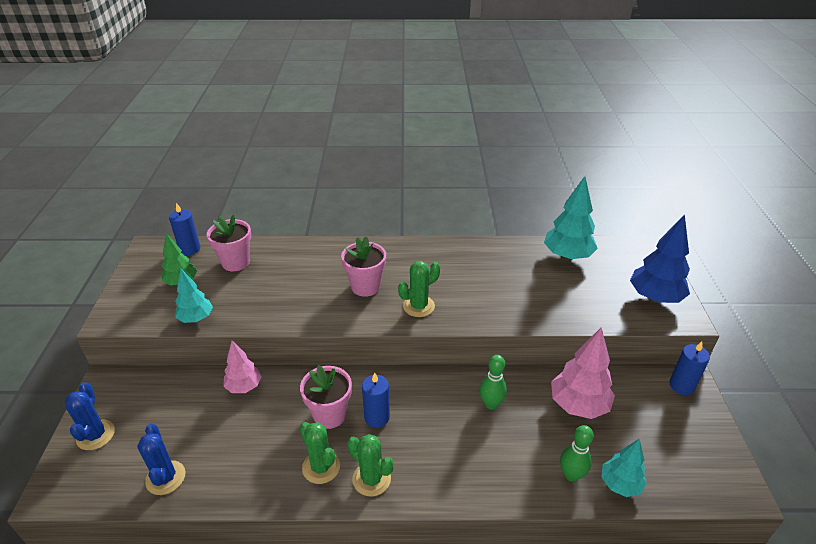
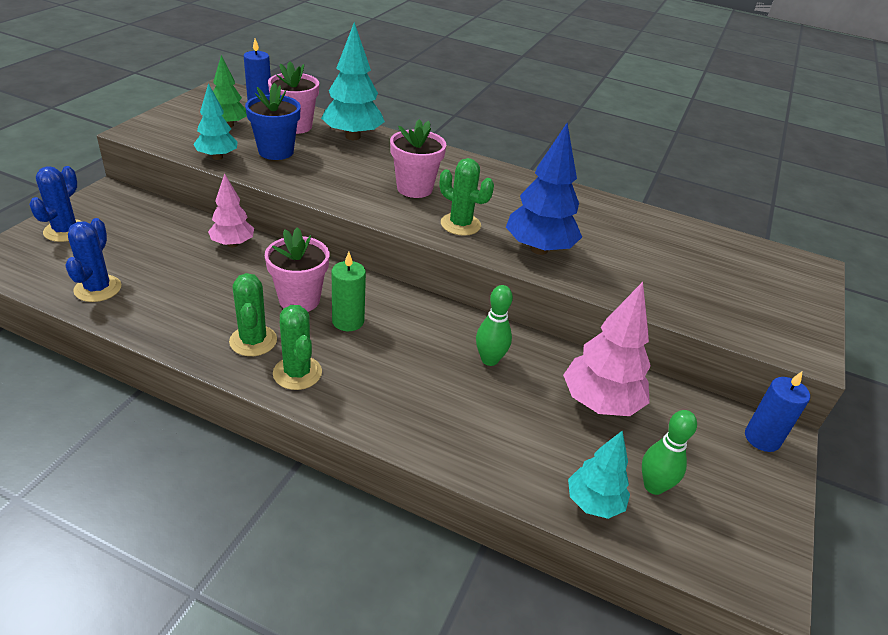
camera: 20 degrees right, 0 degrees up
(238, 294) = (276, 151): none -> blue flower pot
(377, 417) = (348, 321): blue candle -> green candle
(418, 306) = (460, 224): green cactus -> green cactus turned 45 degrees clockwise
(567, 256) = (688, 239): turquoise tree -> turquoise tree (353, 137)
(571, 475) = (536, 467): green bowling pin -> green bowling pin (653, 486)
(654, 297) = (778, 317): blue tree -> blue tree (539, 249)

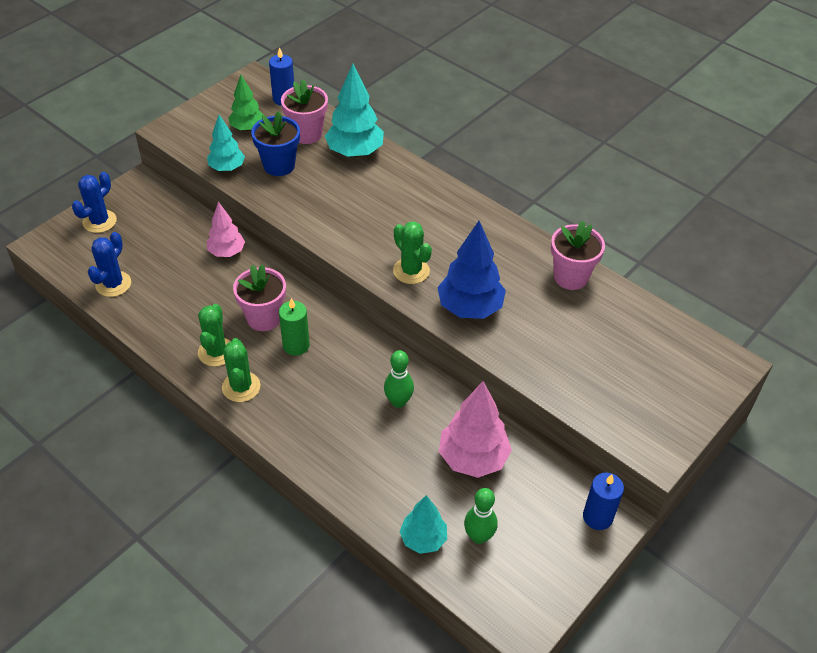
camera: 20 degrees right, 10 degrees up
(414, 188) = (387, 223): pink flower pot -> pink flower pot (570, 277)

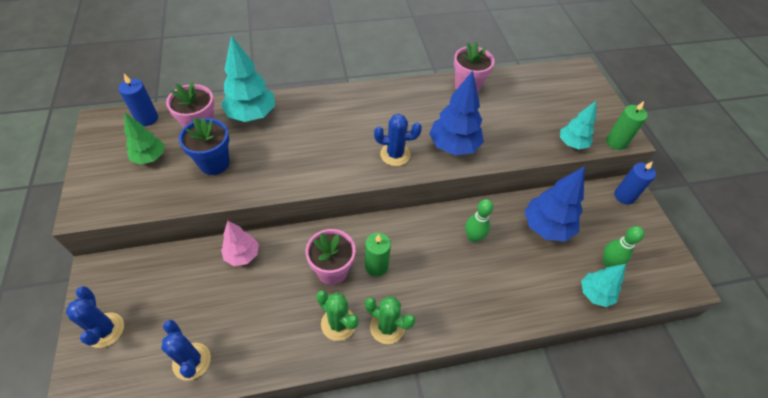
camera: 55 degrees left, 5 degrees up
(227, 168) = (178, 196): turquoise tree -> turquoise tree (572, 144)
(411, 271) = (395, 154): green cactus -> blue cactus
(473, 458) = (546, 227): pink tree -> blue tree
(635, 446) = (616, 142): none -> green candle

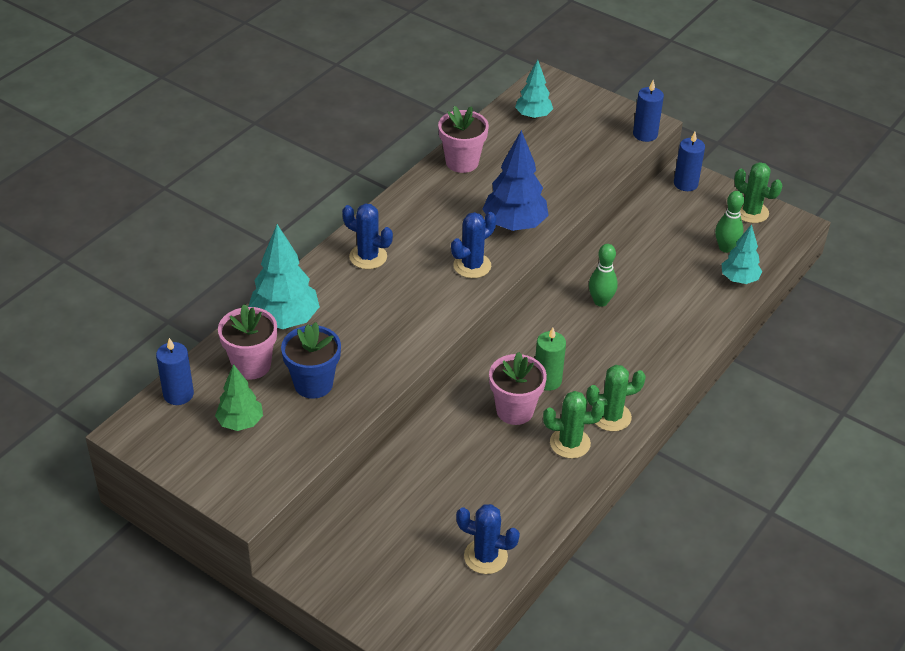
camera: 40 degrees left, 10 degrees down
(105, 330) = (377, 596): blue cactus -> blue cactus (368, 257)
(242, 255) = (418, 456): pink tree -> none
(546, 227) = (650, 252): blue tree -> none
(572, 144) = (611, 158): turquoise tree -> turquoise tree (533, 116)
(616, 142) = (645, 134): green candle -> blue candle
(657, 249) = (751, 212): none -> green cactus

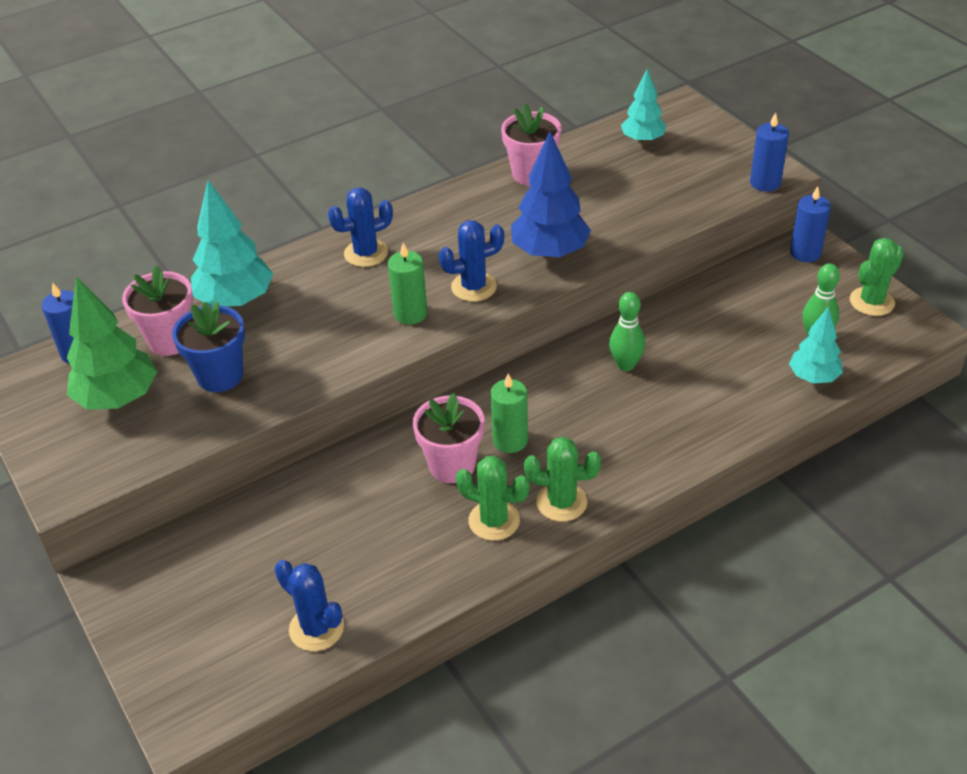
camera: 25 degrees right, 0 degrees up
(240, 423) = (118, 399): green tree -> green tree, size x1.60
(368, 257) = (366, 253): blue cactus -> blue cactus turned 75 degrees counterclockwise
(435, 298) = (410, 313): none -> green candle
(751, 212) = (872, 302): green cactus -> green cactus turned 75 degrees clockwise

